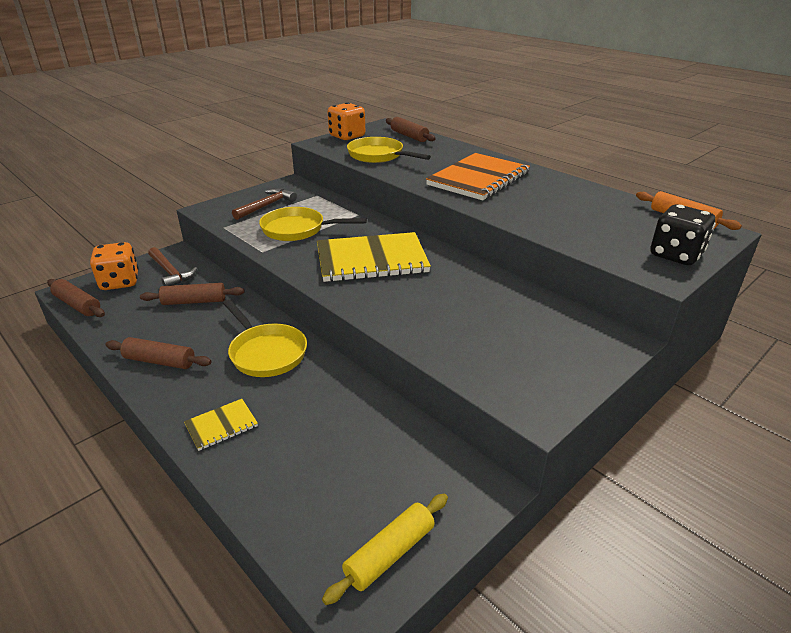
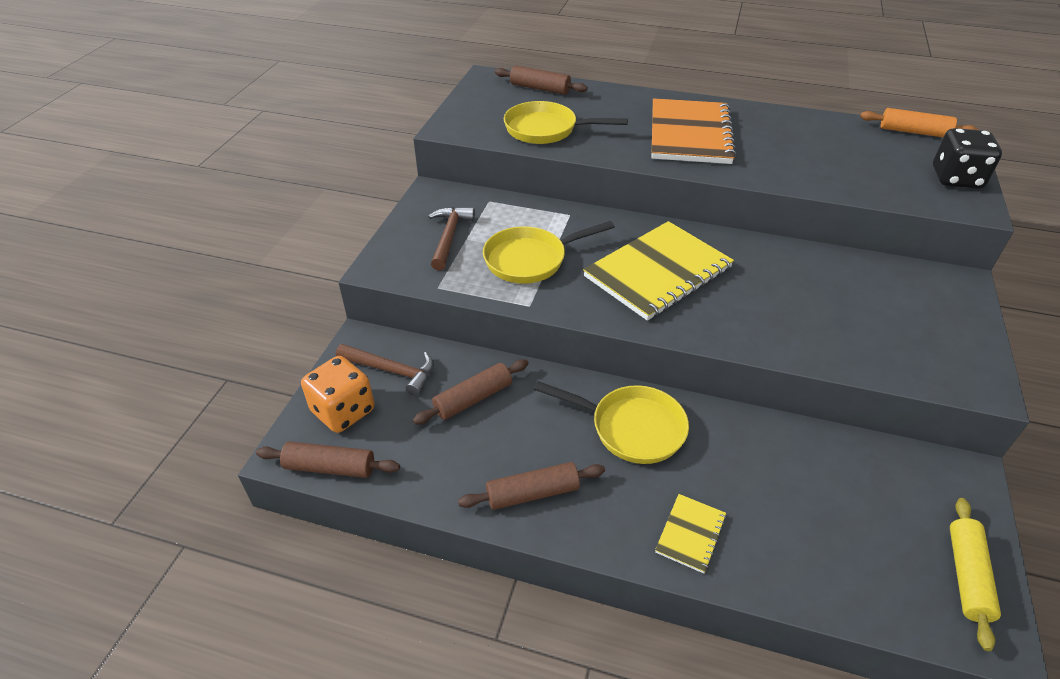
camera: 30 degrees left, 10 degrees up
(347, 136) = (469, 108): orange dice -> none

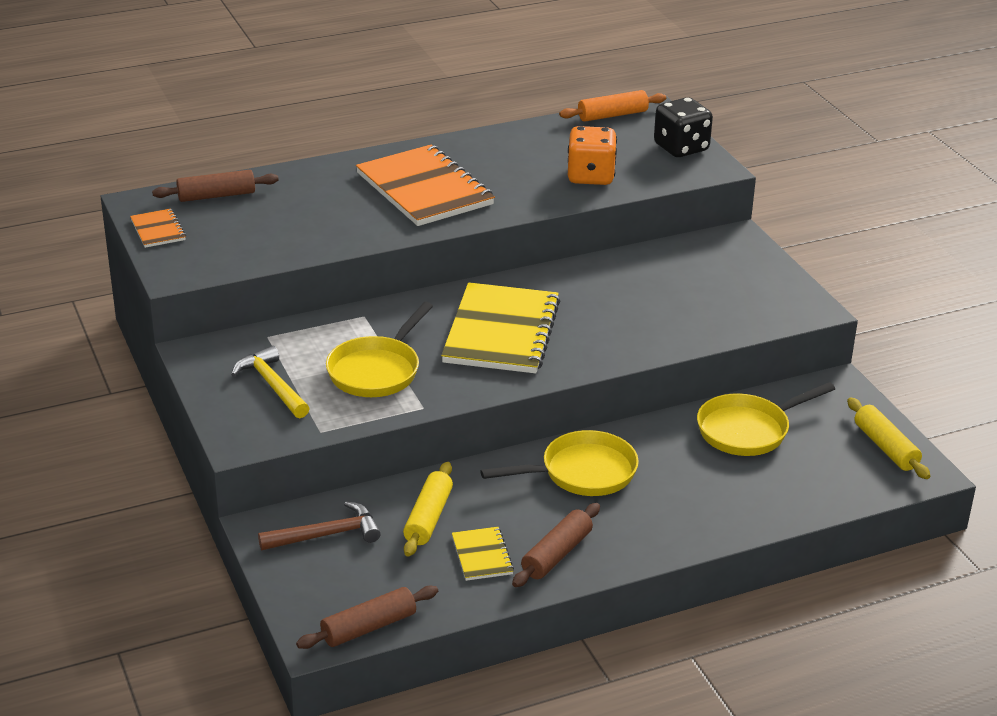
camera: 40 degrees left, 10 degrees down
(343, 411) = (323, 585): orange dice -> orange dice (590, 176)
(449, 237) = (272, 385): brown hammer -> yellow hammer
(473, 399) = (428, 518): brown rolling pin -> yellow rolling pin
(476, 97) = (158, 230): none -> orange notebook
(546, 129) = (280, 237): yellow pan -> yellow pan (748, 430)
(690, 534) = (696, 517): yellow notebook -> yellow notebook (482, 555)

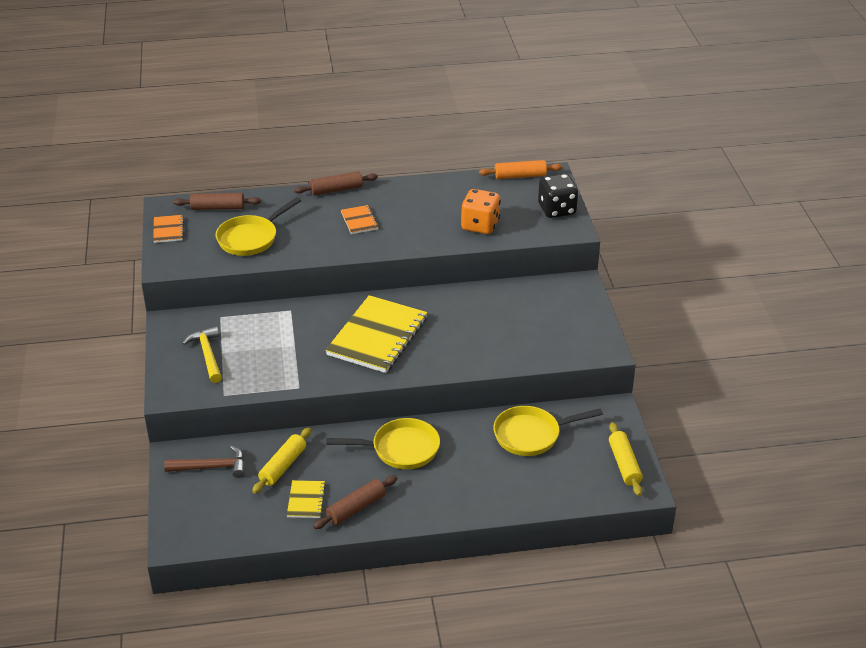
camera: 15 degrees right, 5 degrees up
(369, 627) = (210, 540): brown rolling pin -> brown rolling pin (336, 190)
(377, 371) = (280, 354): yellow pan -> yellow pan (250, 238)
(424, 189) = (359, 221): orange notebook -> orange notebook, size x0.45

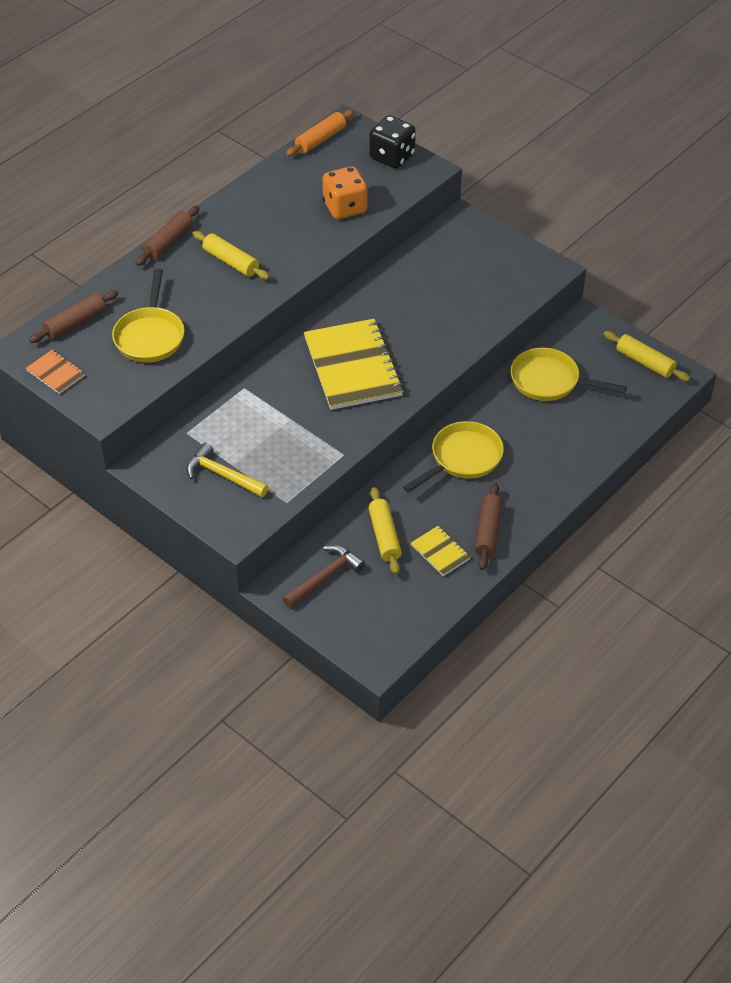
camera: 40 degrees left, 10 degrees up
(359, 221) = (231, 262): orange notebook -> yellow rolling pin
(531, 435) = (549, 381): yellow pan -> yellow pan turned 75 degrees clockwise

